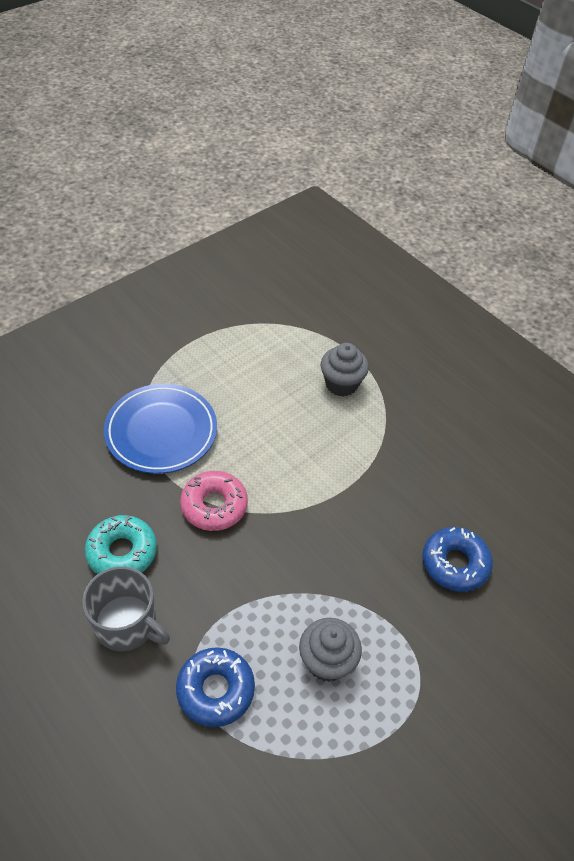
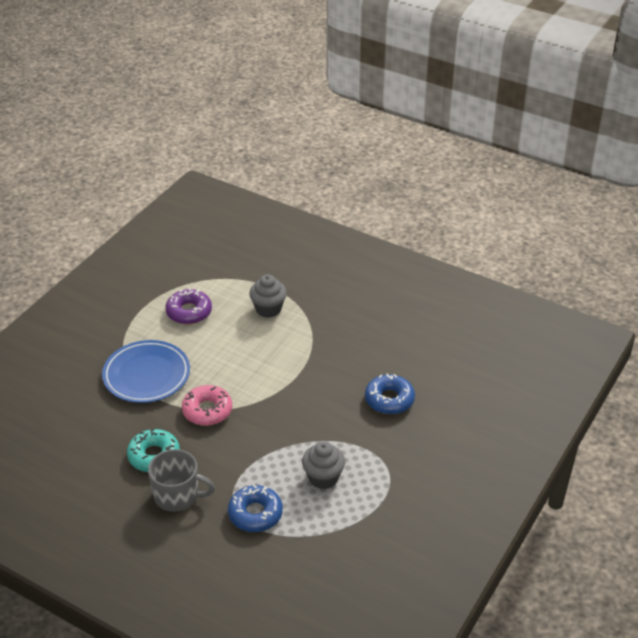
camera: 15 degrees left, 10 degrees down
(245, 361) = (189, 312): none -> purple donut

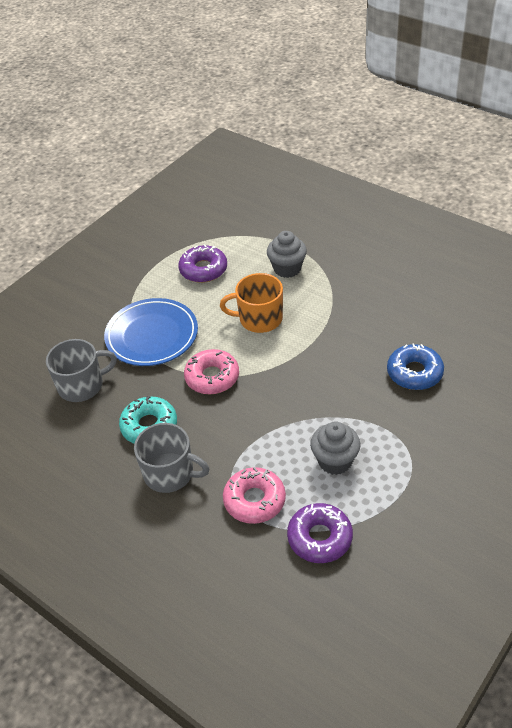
camera: 10 degrees right, 5 degrees up
(86, 422) = (82, 385): none -> grey mug
(246, 356) = (259, 319): none -> orange mug
(255, 514) = (254, 500): blue donut -> pink donut
(314, 541) = (319, 538): none -> purple donut

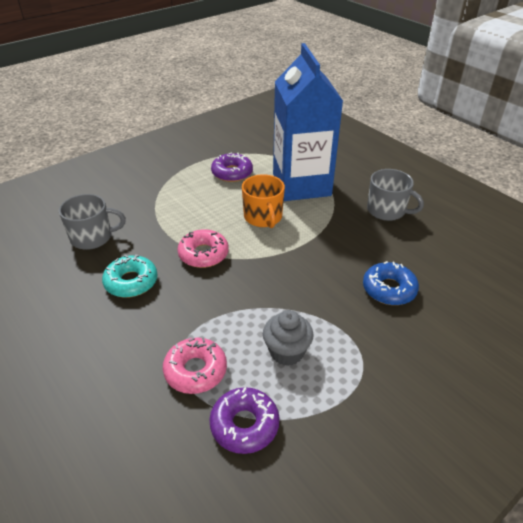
camera: 10 degrees right, 5 degrees down
(152, 335) = (168, 212): blue plate -> none
(170, 473) = (129, 327): grey mug -> grey mug (387, 210)
(259, 319) = (263, 217): orange mug -> orange mug turned 120 degrees counterclockwise
(287, 268) = (301, 185): grey cupcake -> blue carton

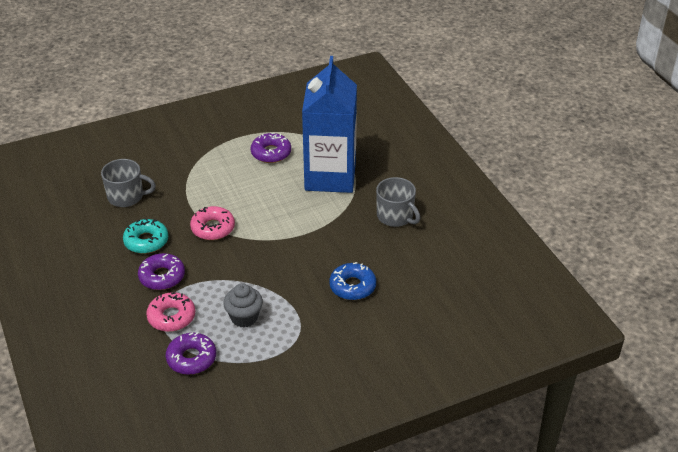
camera: 15 degrees right, 0 degrees up
(164, 320) = (162, 276): none -> purple donut
(263, 217) = (279, 203): orange mug -> none

